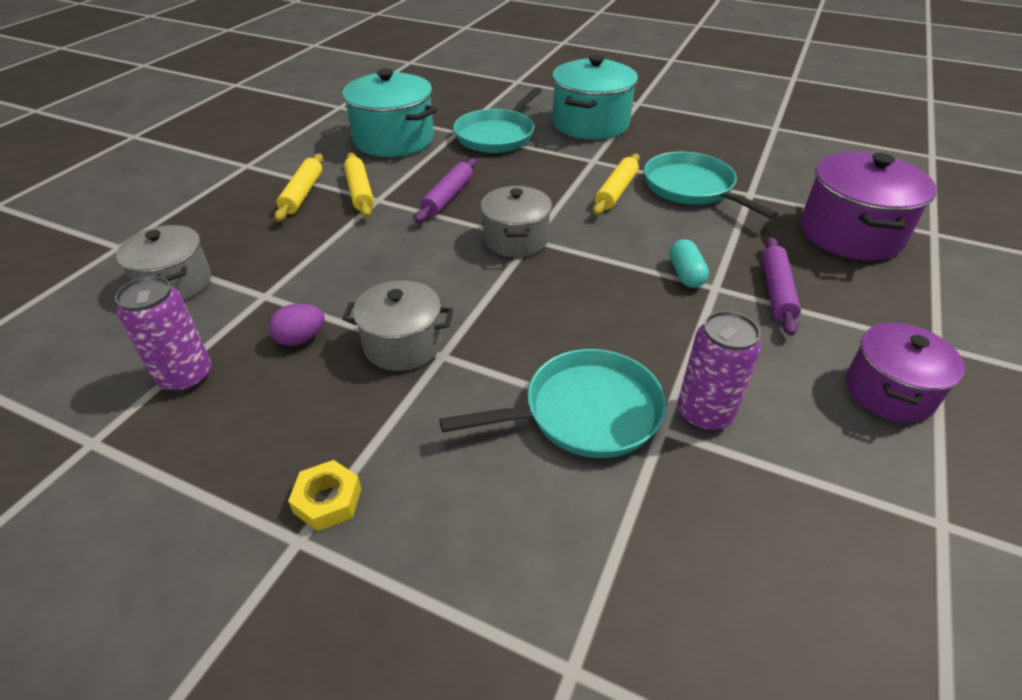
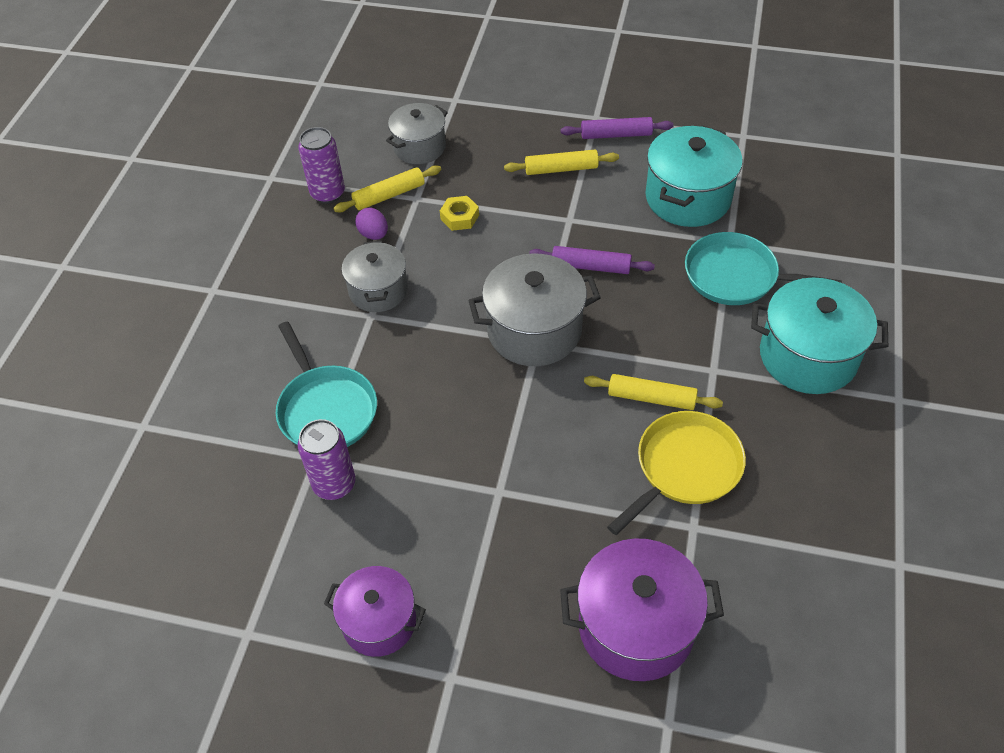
camera: 80 degrees right, 10 degrees up
(328, 500) = (239, 294): yellow nut -> yellow nut (459, 217)
(360, 192) = (578, 204): yellow rolling pin -> yellow rolling pin (389, 195)
(516, 239) = (534, 330): grey pot -> grey pot, size x1.54
(685, 274) = (514, 467): turquoise capsule -> none
(691, 188) = (685, 467): turquoise pan -> yellow pan
(776, 291) = (504, 543): purple rolling pin -> purple rolling pin (616, 135)

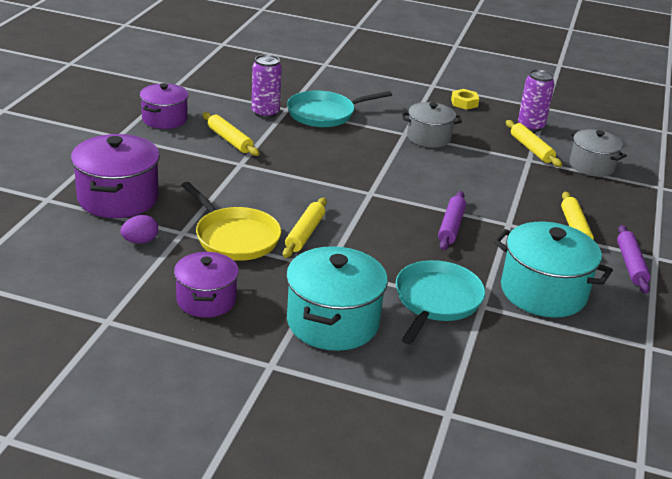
camera: 90 degrees right, 20 degrees down
(373, 234) = (487, 140): purple egg -> purple egg (140, 241)
(432, 516) = (230, 140): none -> yellow rolling pin
(459, 217) = (508, 175): yellow nut -> yellow nut (464, 103)
(534, 330) = (382, 193): grey pot -> none
(819, 474) = (206, 300): none -> purple pot

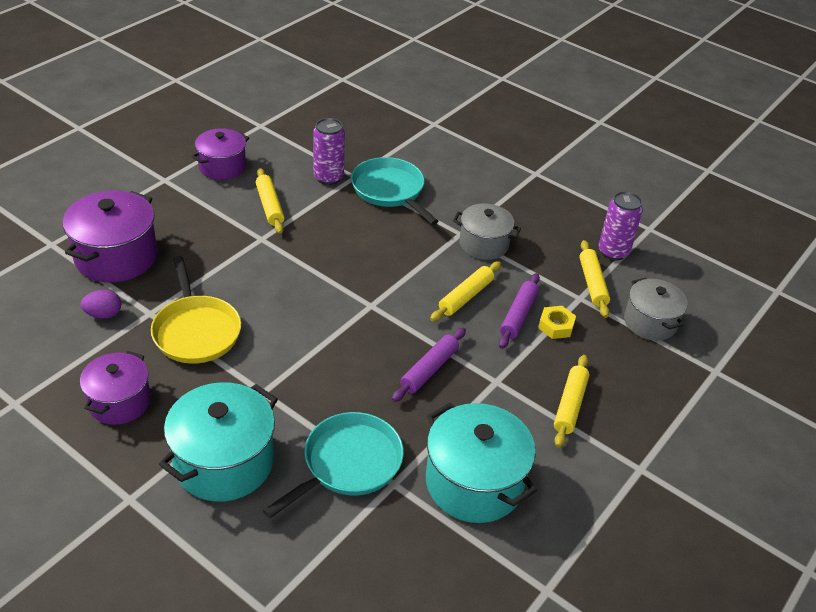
camera: 20 degrees right, 10 degrees up
(305, 233) = (268, 342): yellow rolling pin -> yellow rolling pin (465, 296)
(324, 114) = (390, 190): turquoise pan -> turquoise pan turned 60 degrees clockwise
(464, 103) = (556, 204): yellow nut -> yellow nut (556, 326)
(631, 265) = (603, 472): purple rolling pin -> purple rolling pin (518, 316)

